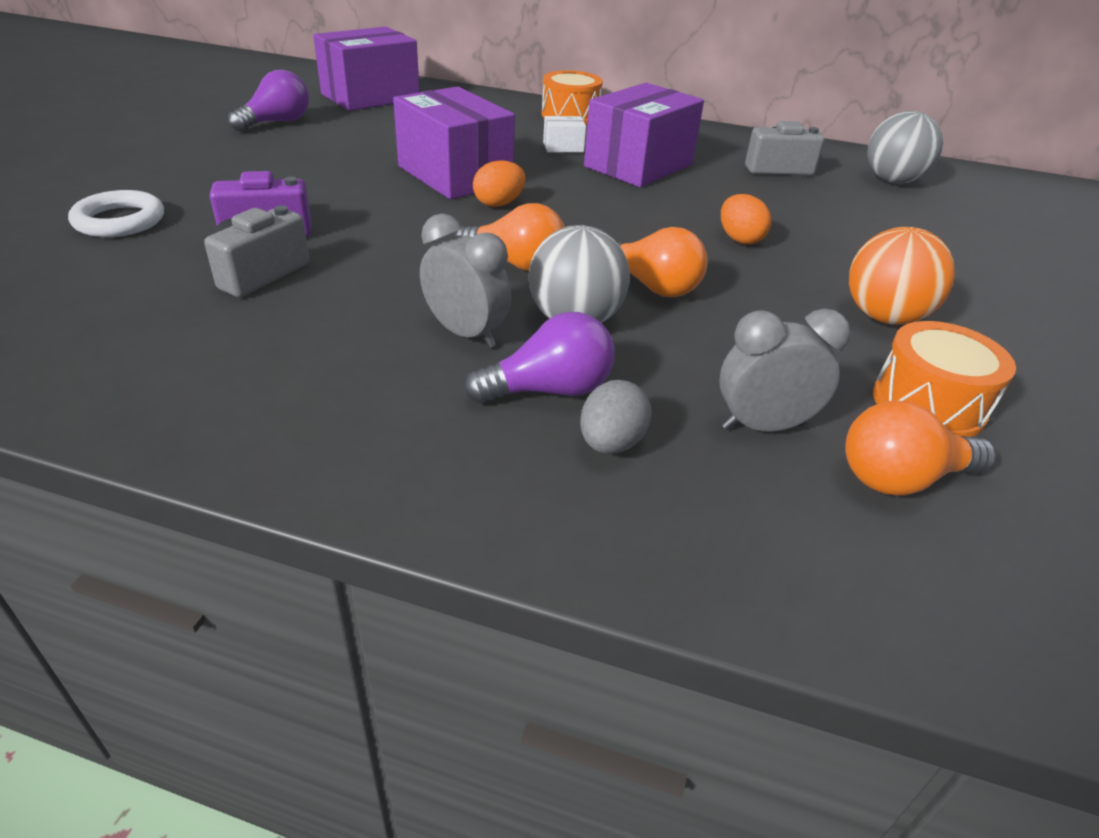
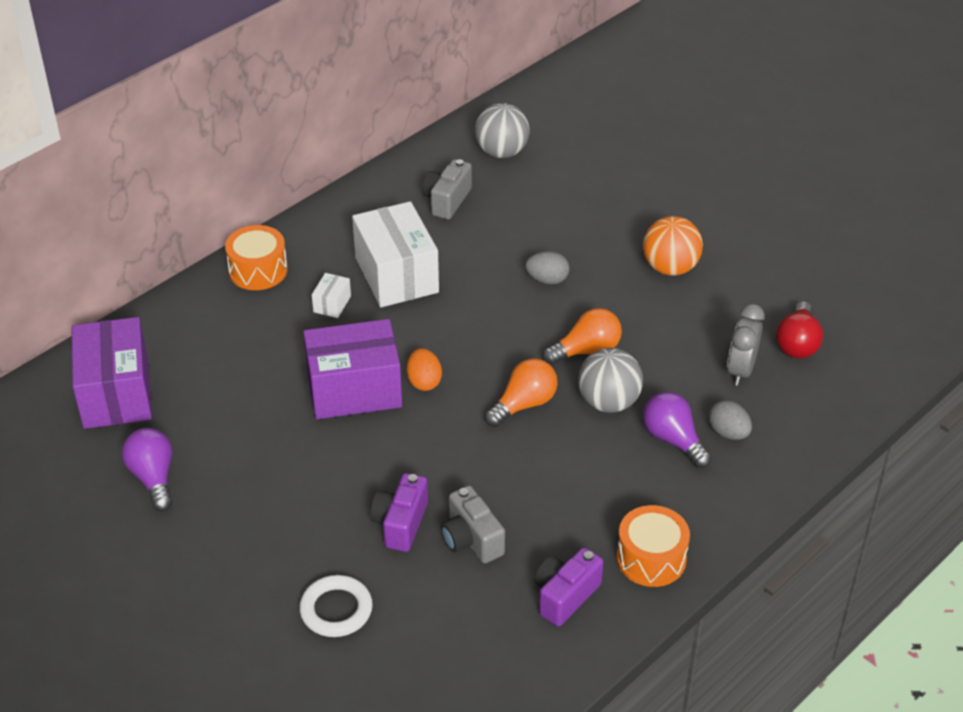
camera: 60 degrees left, 5 degrees up
(173, 359) = (565, 596): none -> purple camera
(466, 333) = (599, 456): grey clock -> none
(549, 390) = (673, 440): purple light bulb -> purple light bulb turned 45 degrees counterclockwise
(639, 165) = (396, 275): purple box -> white box
(739, 239) = (547, 280): orange egg -> grey egg
(901, 478) = (797, 343): orange light bulb -> red light bulb
(928, 404) = (752, 300): orange drum -> orange drum (651, 558)

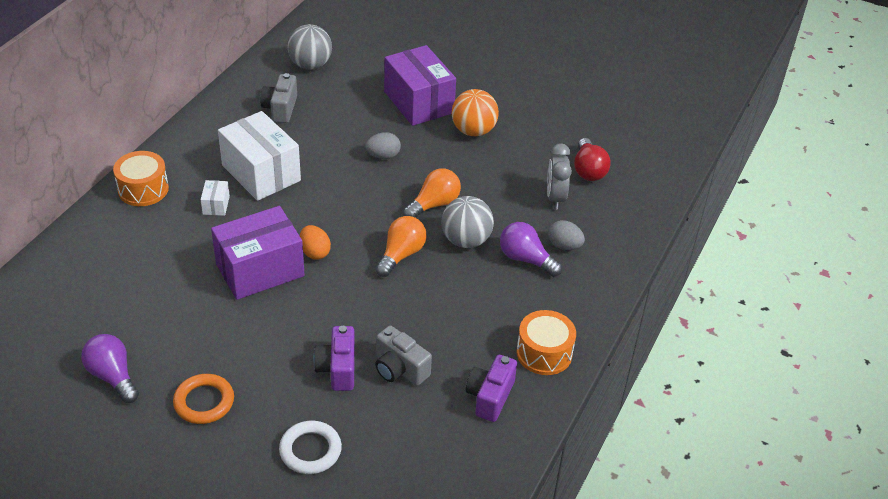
camera: 20 degrees left, 0 degrees up
(116, 393) = (54, 312): purple box -> purple box (419, 102)
(240, 528) = (204, 402): none -> orange ring

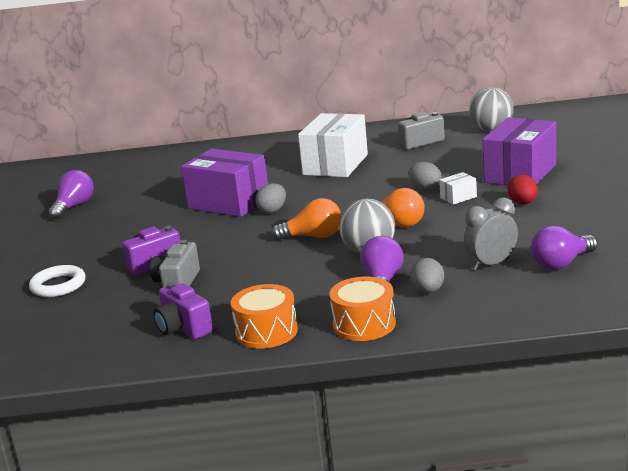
camera: 65 degrees right, 20 degrees down
(143, 189) = (264, 146): orange drum -> orange drum (364, 324)
(204, 402) = (75, 237): orange ring -> none
(216, 205) = (279, 167): white box -> white box (458, 197)
(315, 252) = (272, 210): orange egg -> grey egg
(473, 131) = (523, 203): orange ball -> red egg
(490, 397) = (183, 328): purple camera -> purple camera turned 120 degrees counterclockwise
(588, 170) = (562, 263): red light bulb -> purple light bulb

